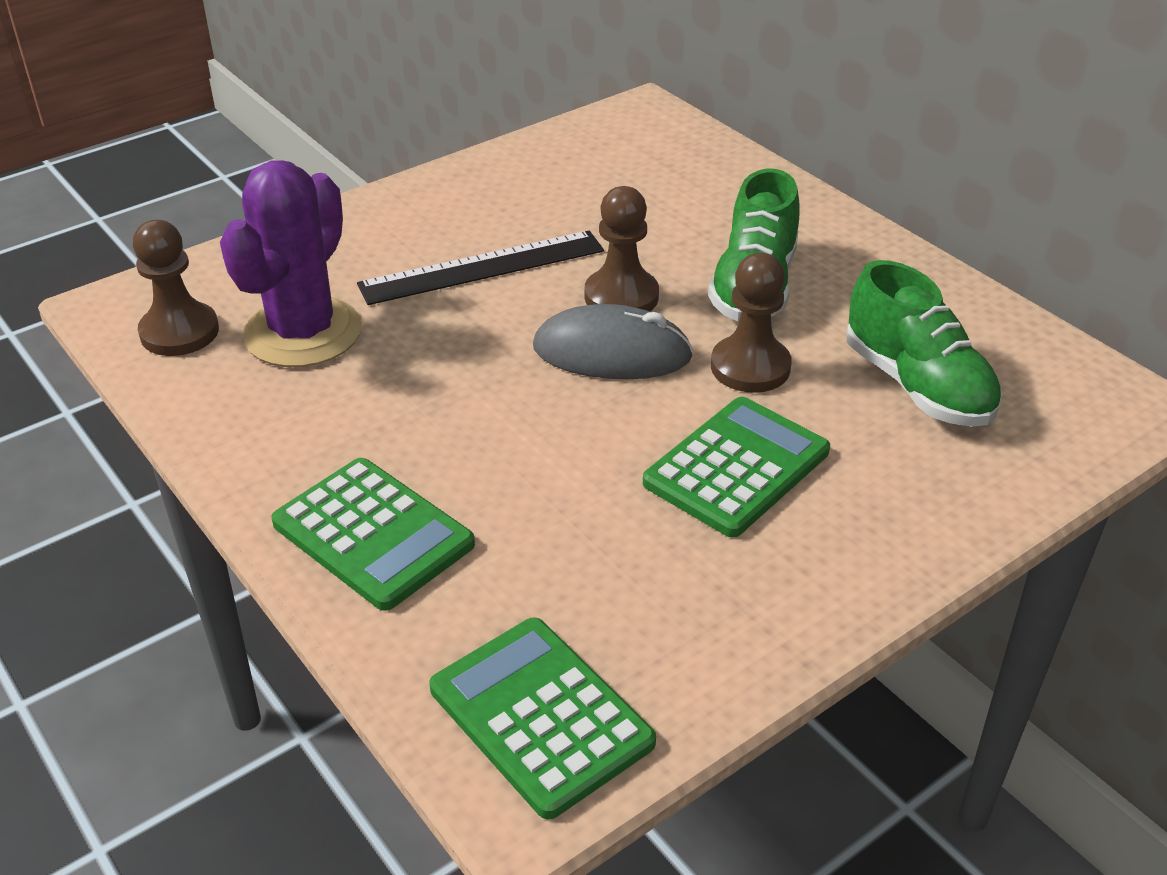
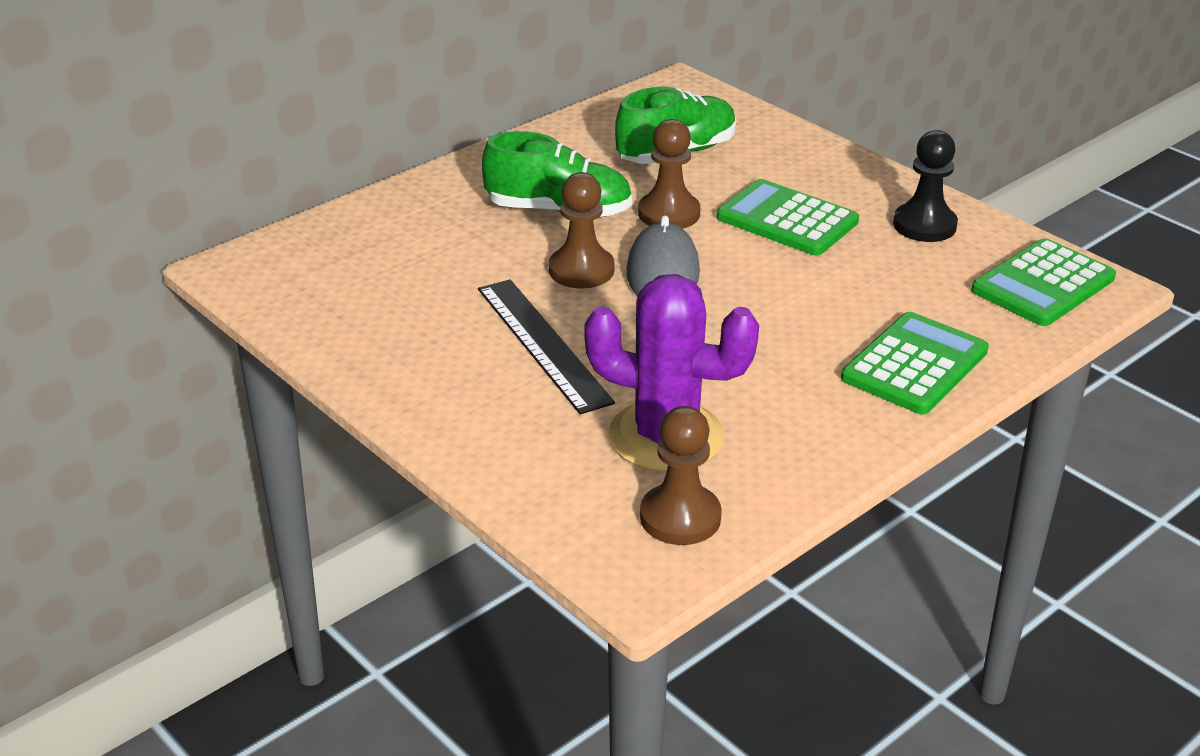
camera: 95 degrees left, 5 degrees down
(722, 609) = (924, 225): none -> black pawn

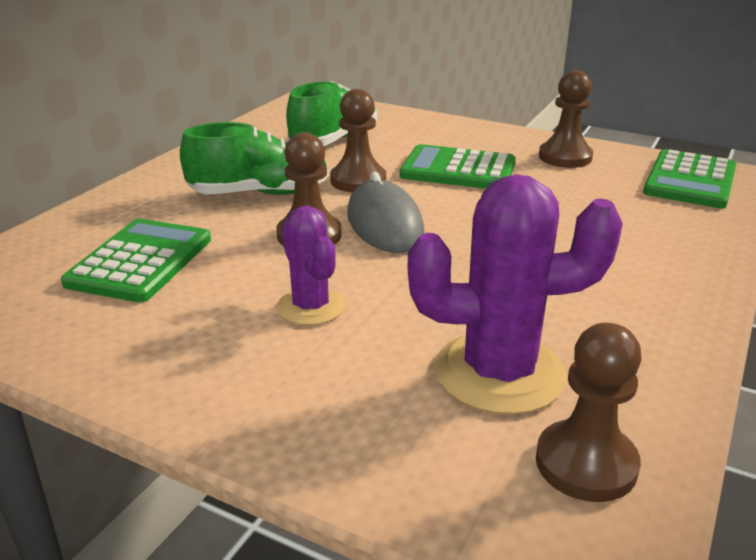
camera: 20 degrees left, 5 degrees down
(543, 344) = (311, 307): black ruler -> purple cactus
(914, 365) = (660, 256): green calculator -> green calculator (140, 261)
(924, 225) = (565, 157): black pawn -> brown pawn

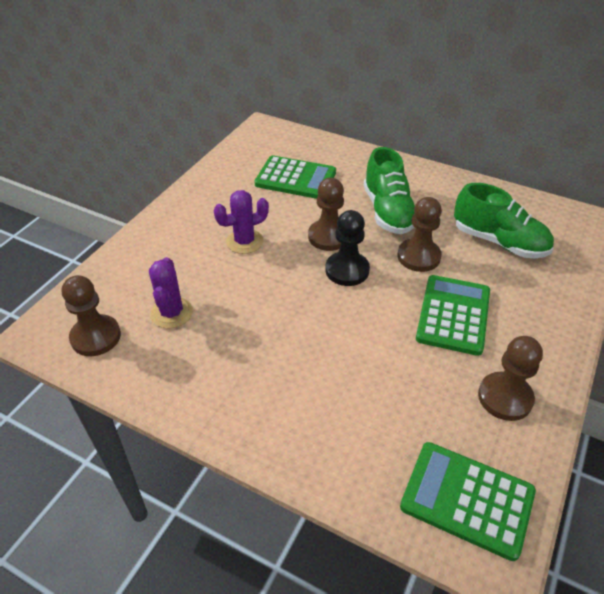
camera: 90 degrees right, 15 degrees up
(384, 224) = (347, 270): grey mouse -> black pawn
(499, 373) = (171, 313): purple cactus -> purple cactus, size x0.59

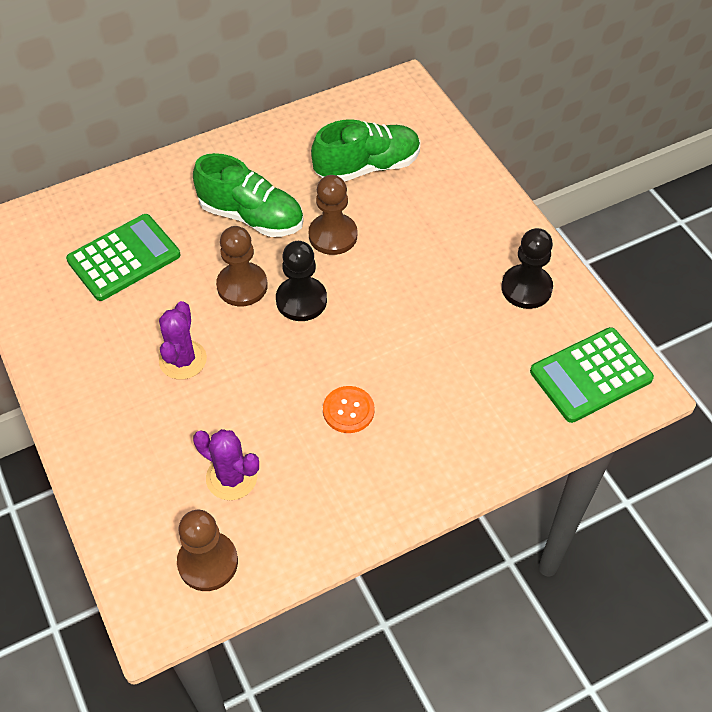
camera: 55 degrees left, 10 degrees up
(278, 345) = (348, 410): none -> orange button
(453, 315) = (420, 260): green calculator -> none
(505, 397) = (526, 288): brown pawn -> black pawn

